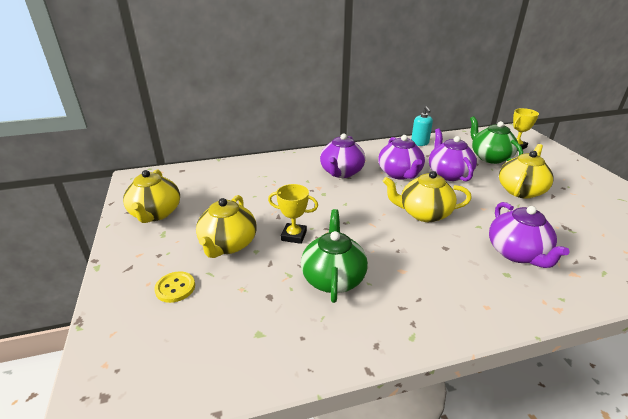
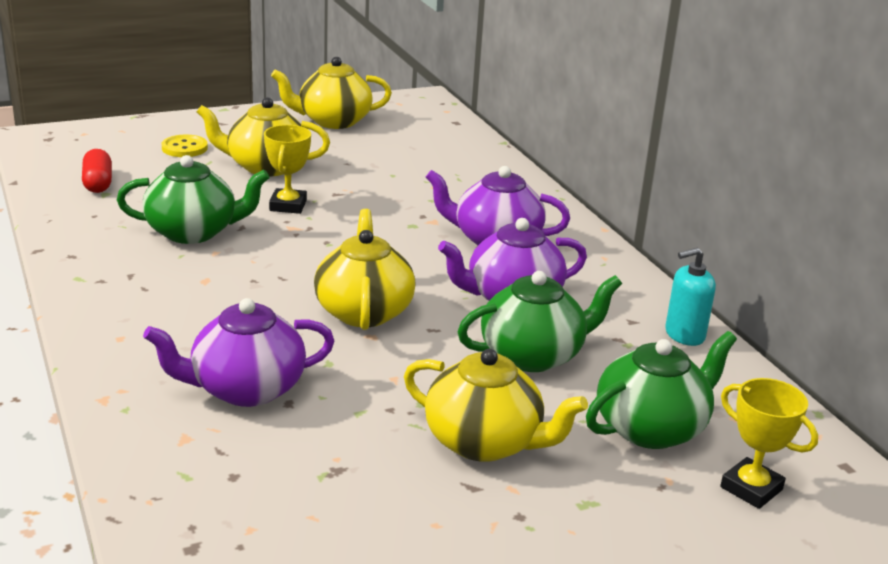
camera: 80 degrees right, 5 degrees down
(235, 341) = (98, 183): none -> red capsule
(448, 174) = (533, 355): purple teapot -> green teapot

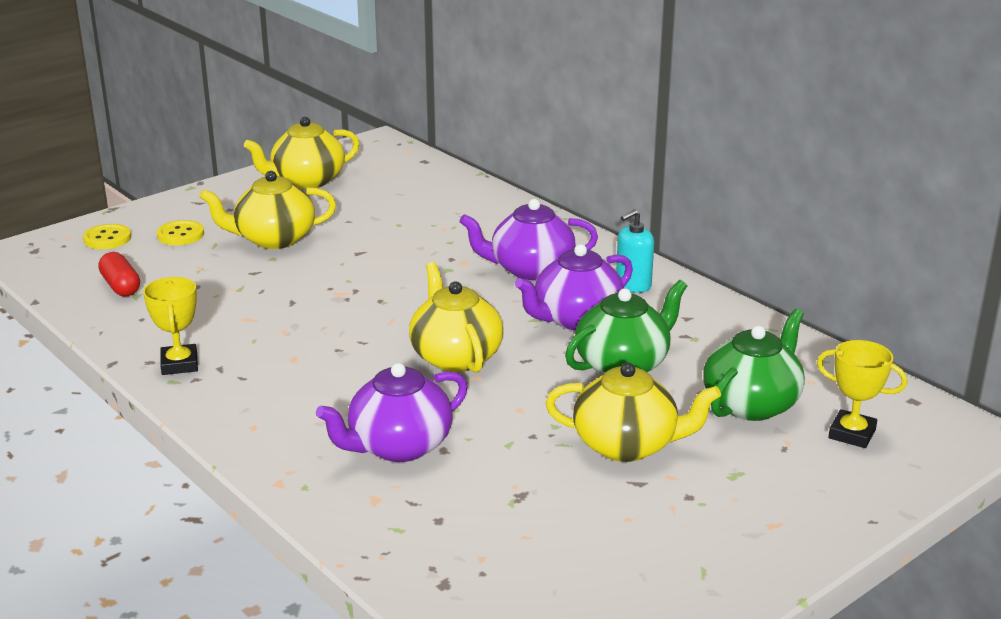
camera: 15 degrees left, 0 degrees up
(118, 140) = (107, 238): none -> yellow button
(193, 232) = (249, 316): green teapot -> none
(288, 205) = (321, 273): yellow trophy -> yellow trophy (179, 364)
(684, 335) = (735, 320): turquoise soap dispenser -> turquoise soap dispenser (633, 285)

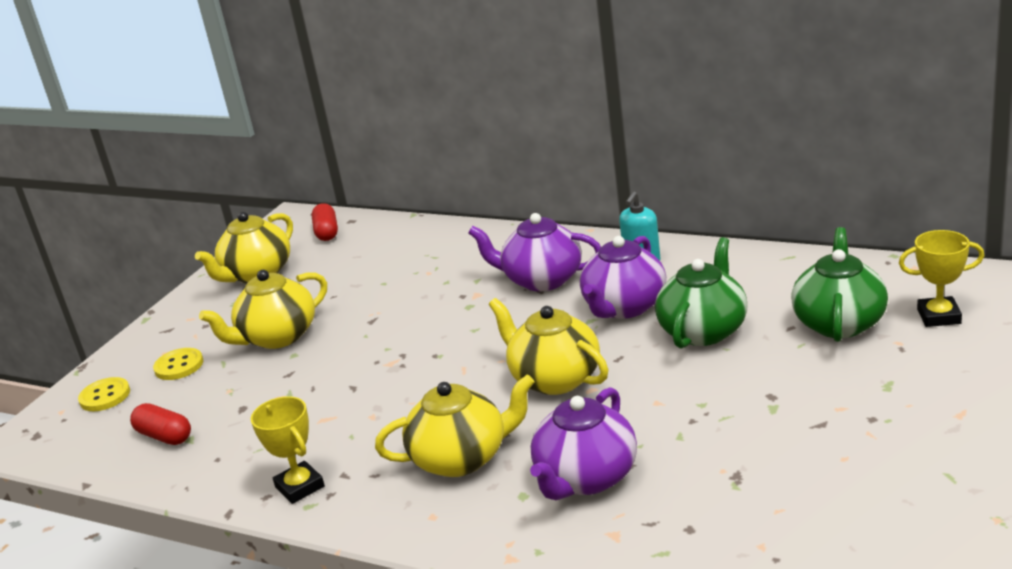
camera: 20 degrees left, 0 degrees up
(395, 164) = (327, 232): none -> red capsule
(530, 269) = (542, 280): purple teapot -> purple teapot turned 45 degrees clockwise
(627, 445) = (778, 396): yellow teapot -> yellow teapot (461, 458)

